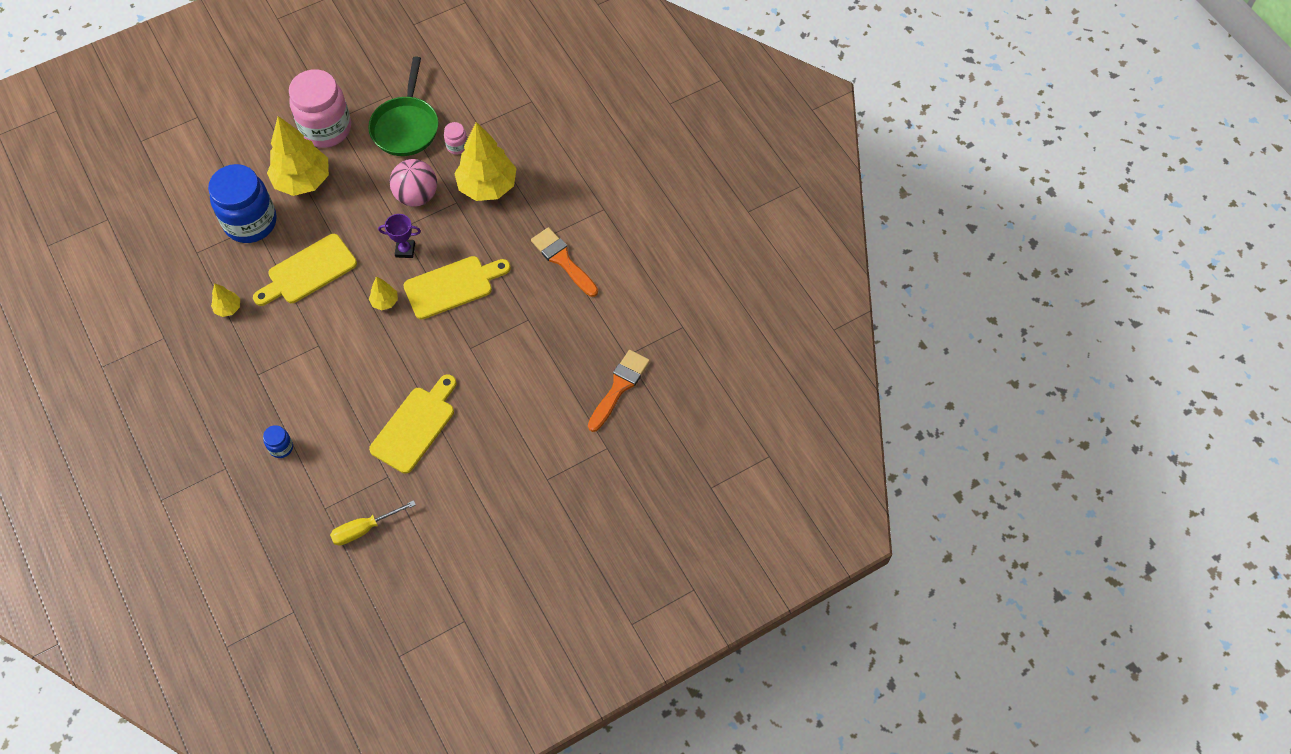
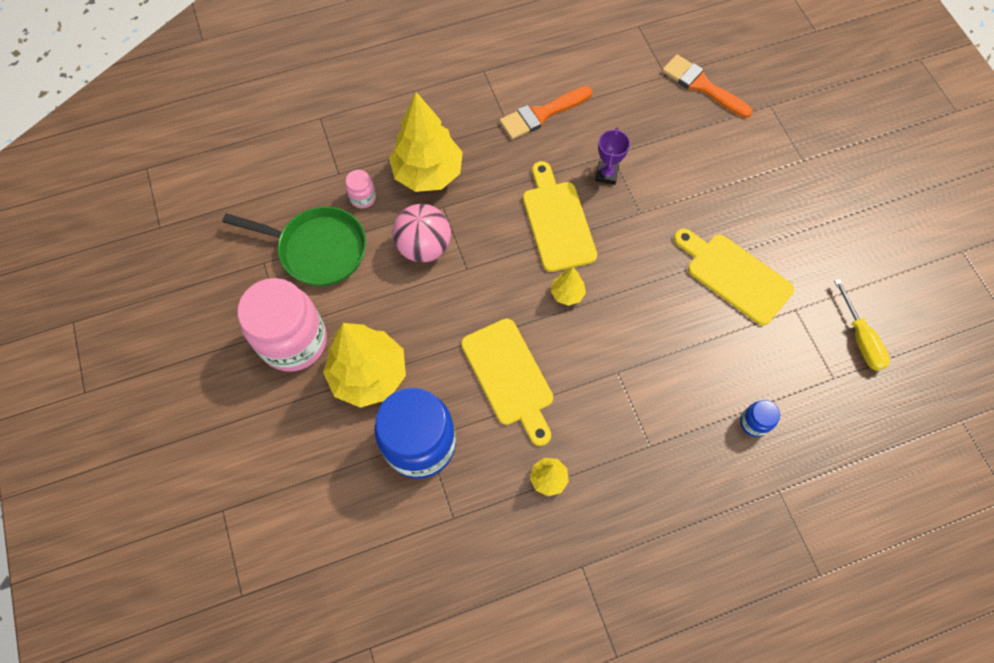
camera: 80 degrees left, 5 degrees up
(405, 250) = (499, 266): purple trophy -> purple trophy (606, 174)

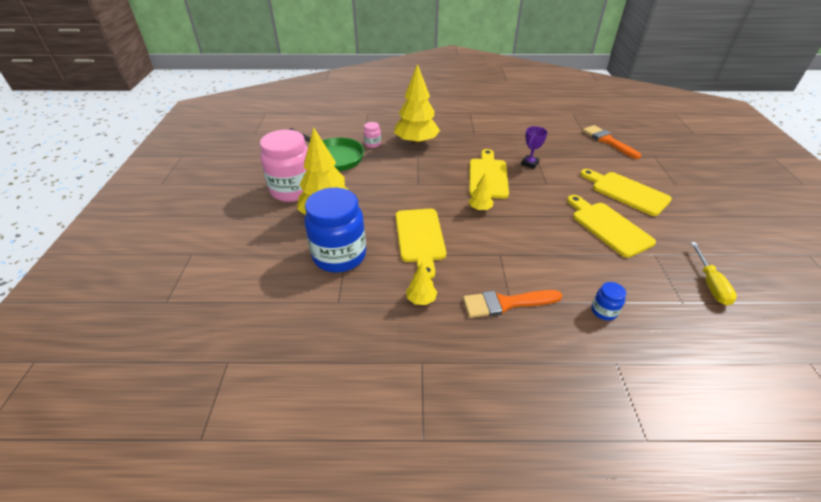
camera: 20 degrees right, 25 degrees down
(424, 247) = (397, 169): pink ball -> none
(541, 114) = (497, 134): orange brush -> orange brush (506, 303)
(745, 197) = (626, 192): none -> yellow cutting board

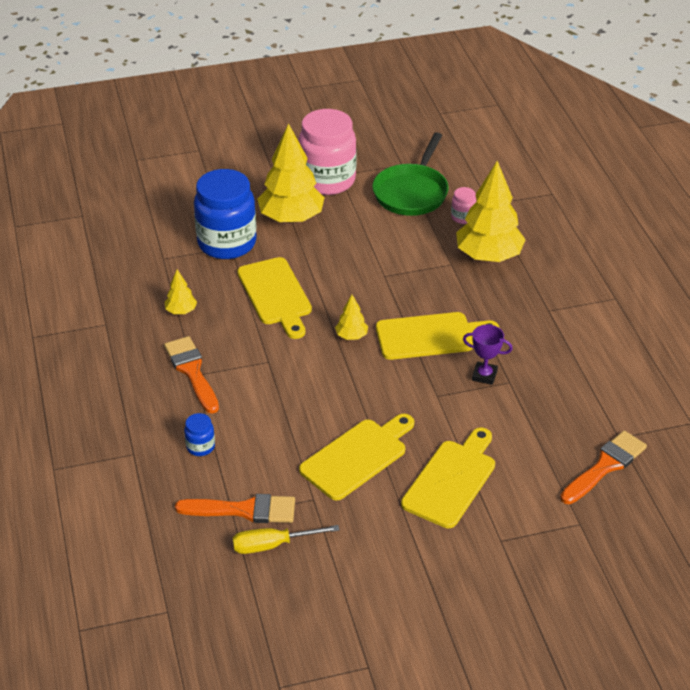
camera: 75 degrees right, 0 degrees up
(420, 238) = (276, 295): yellow cutting board -> yellow cutting board turned 90 degrees counterclockwise
(675, 295) = (244, 510): none -> orange brush

